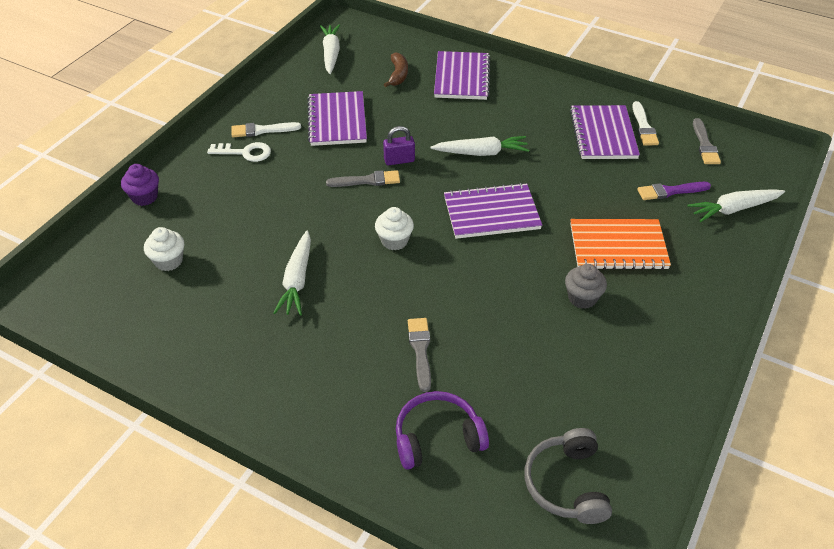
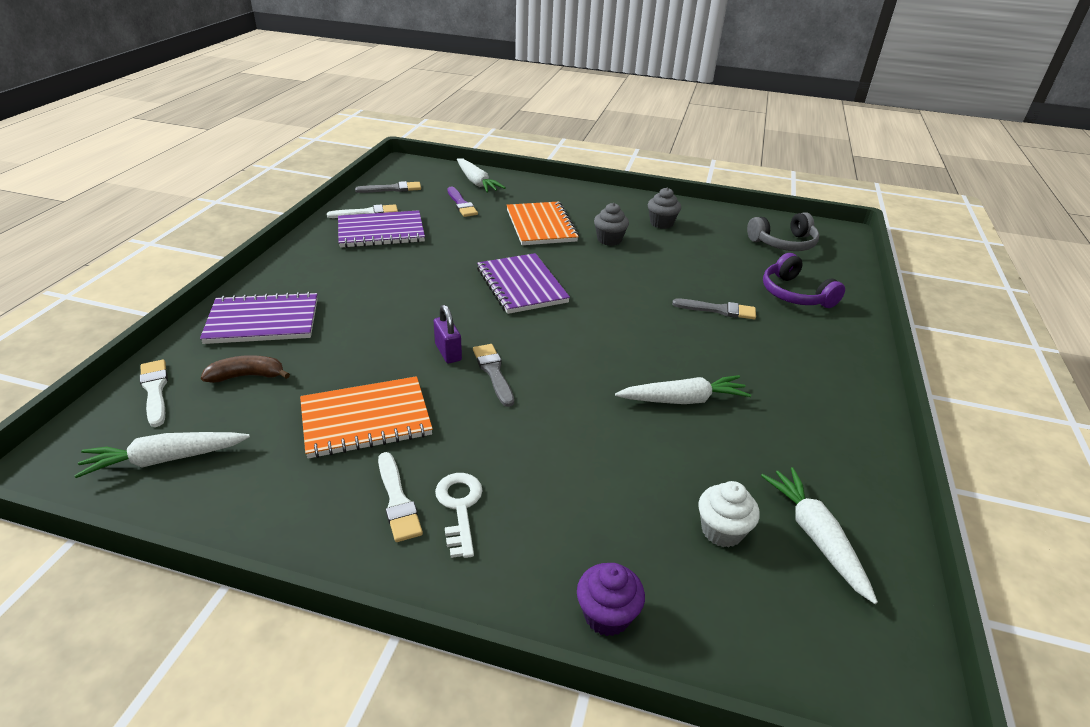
camera: 105 degrees left, 10 degrees down
(337, 120) = (366, 419): purple notebook -> orange notebook
(394, 44) = (155, 390): none -> white brush
(394, 241) = (588, 340): white cupcake -> none
(420, 350) = (718, 310): grey brush -> grey brush turned 150 degrees counterclockwise
(481, 153) = (423, 297): white carrot -> white carrot (816, 537)
(627, 360) = (661, 223): none -> grey cupcake

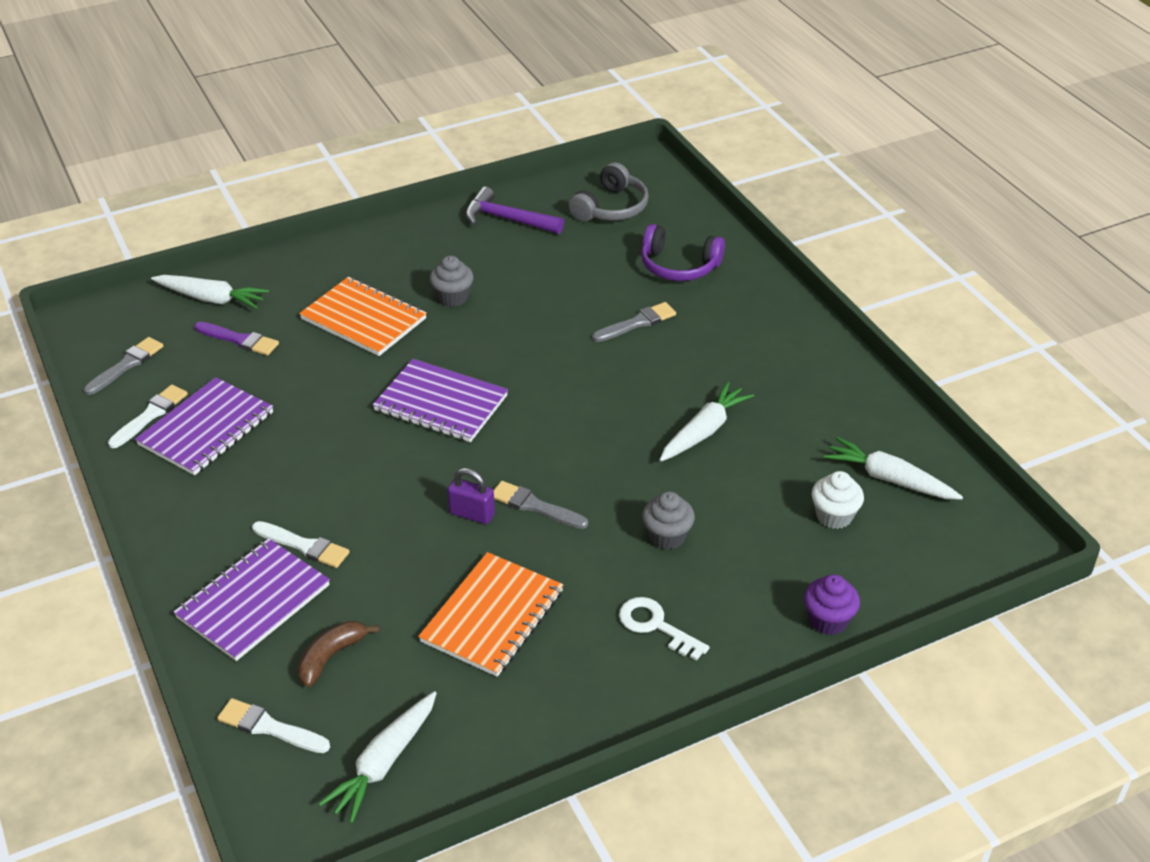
camera: 40 degrees left, 5 degrees up
(397, 500) = (607, 654): white brush -> white brush (304, 546)
(661, 223) = (476, 246): grey cupcake -> grey cupcake (667, 536)
(700, 220) = (507, 219): none -> purple hammer

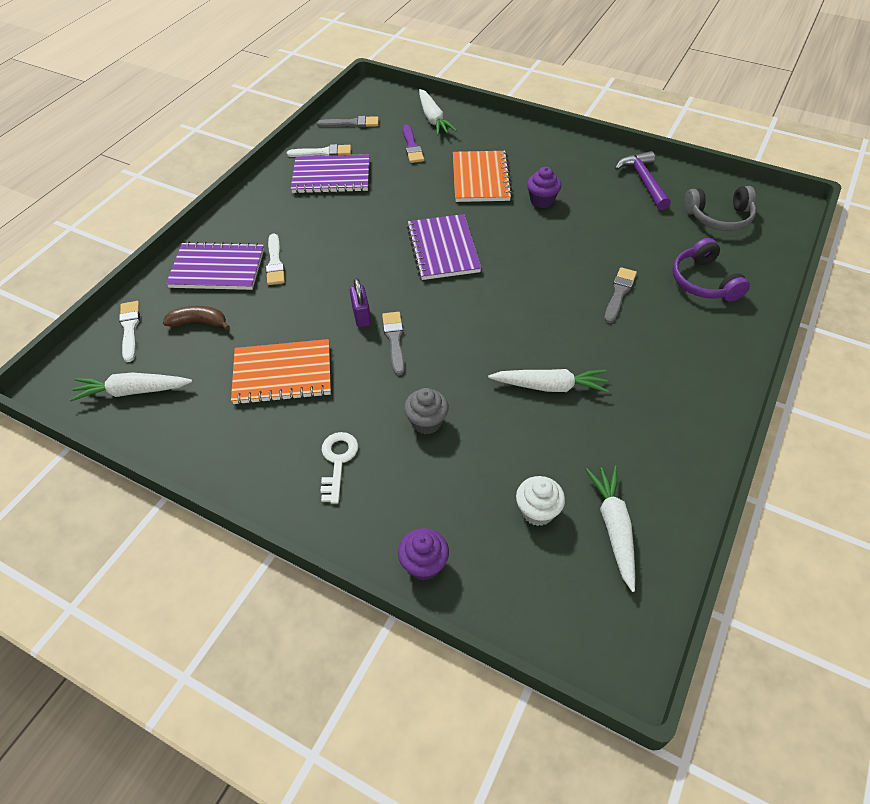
camera: 55 degrees right, 10 degrees up
(453, 297) = (542, 200): grey cupcake -> purple cupcake
(637, 323) = (619, 293): grey brush -> grey brush turned 90 degrees counterclockwise

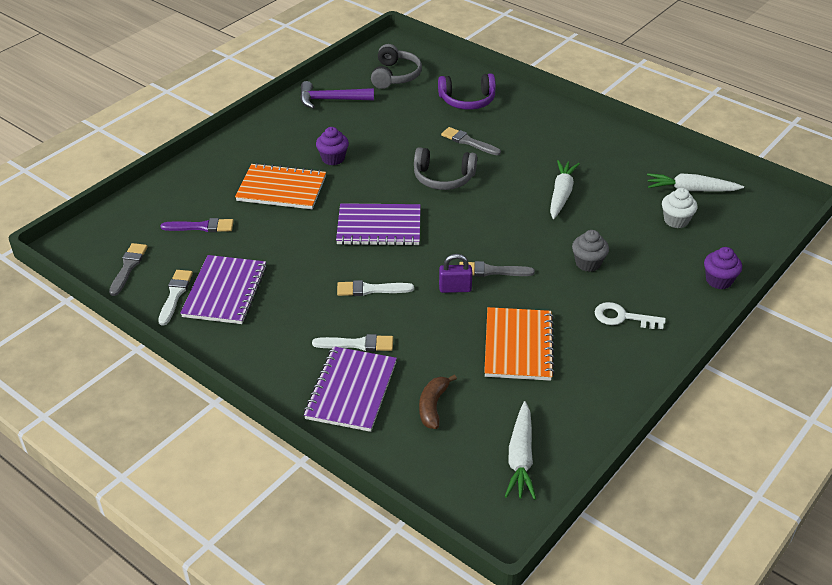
camera: 80 degrees left, 10 degrees down
(130, 328) = (427, 464): white brush -> white brush (371, 289)
(433, 119) = (157, 205): white carrot -> none
(541, 282) = (443, 178): none -> grey headphones

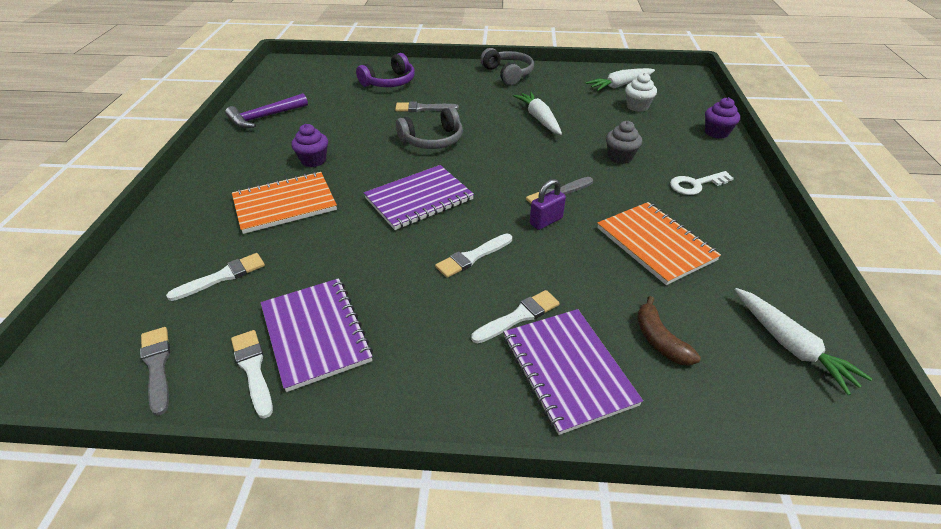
camera: 35 degrees left, 0 degrees up
(201, 227) = (222, 277): purple brush -> white brush
(395, 76) = (308, 84): grey headphones -> grey headphones (508, 74)

